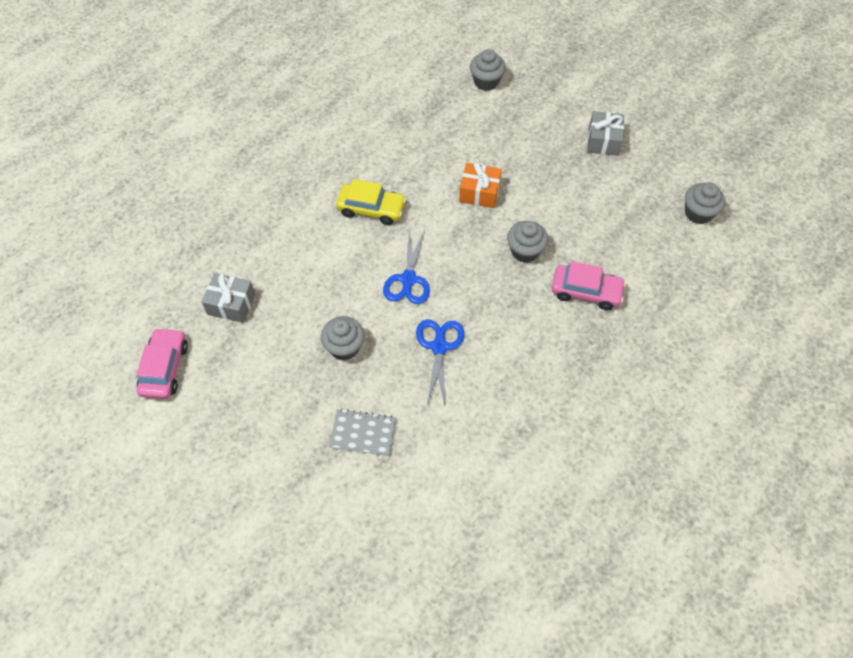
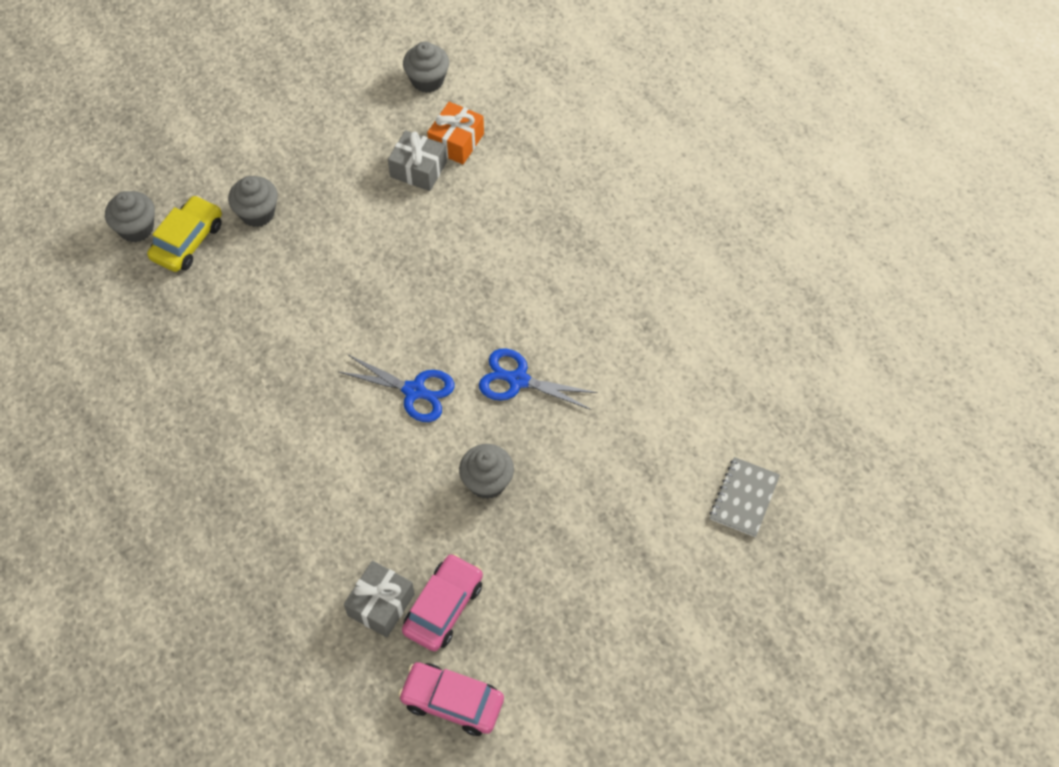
camera: 75 degrees left, 0 degrees up
(363, 433) = (606, 485): grey notebook -> grey notebook (744, 498)
(371, 209) = (291, 409): yellow car -> yellow car (187, 241)
(479, 192) = (314, 283): orange gift -> orange gift (456, 142)
(525, 251) = (417, 259): grey cupcake -> grey cupcake (257, 213)
(586, 291) = (493, 216): pink car -> pink car (443, 607)
(603, 141) = (289, 134): grey gift -> grey gift (418, 169)

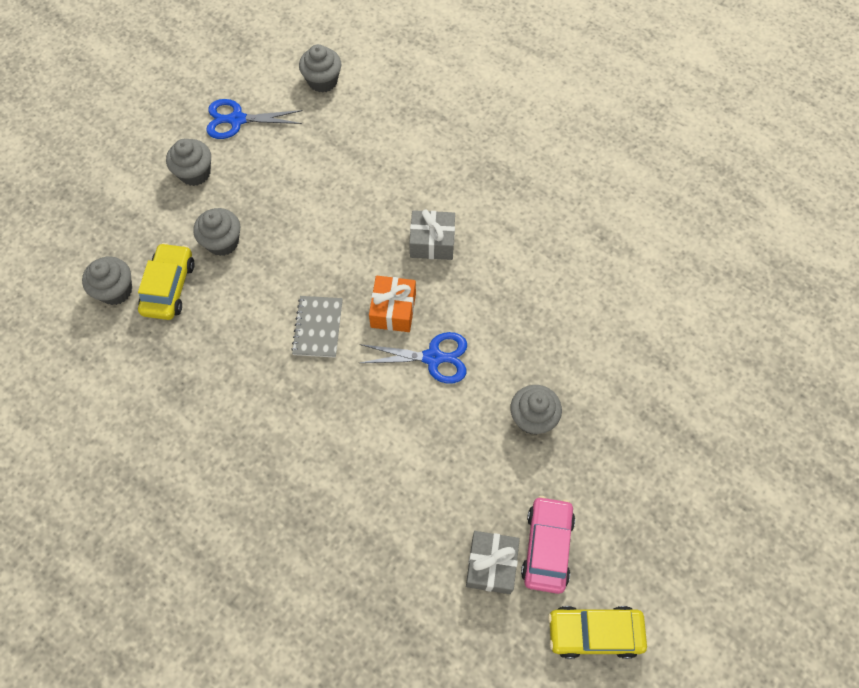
camera: 20 degrees left, 5 degrees up
(259, 137) = (195, 173): none -> grey cupcake
(418, 169) = (349, 160): grey gift -> grey gift (432, 242)
(452, 702) = (594, 633): pink car -> yellow car
(456, 142) = (371, 127): orange gift -> orange gift (393, 310)
(518, 380) = (518, 318): blue scissors -> blue scissors (237, 120)
(744, 498) = (750, 357): grey notebook -> grey notebook (318, 327)

